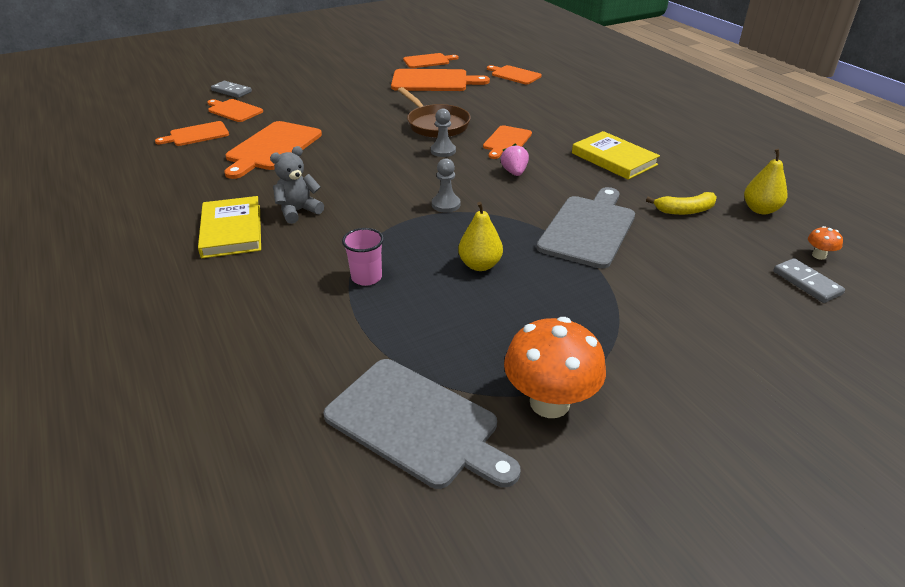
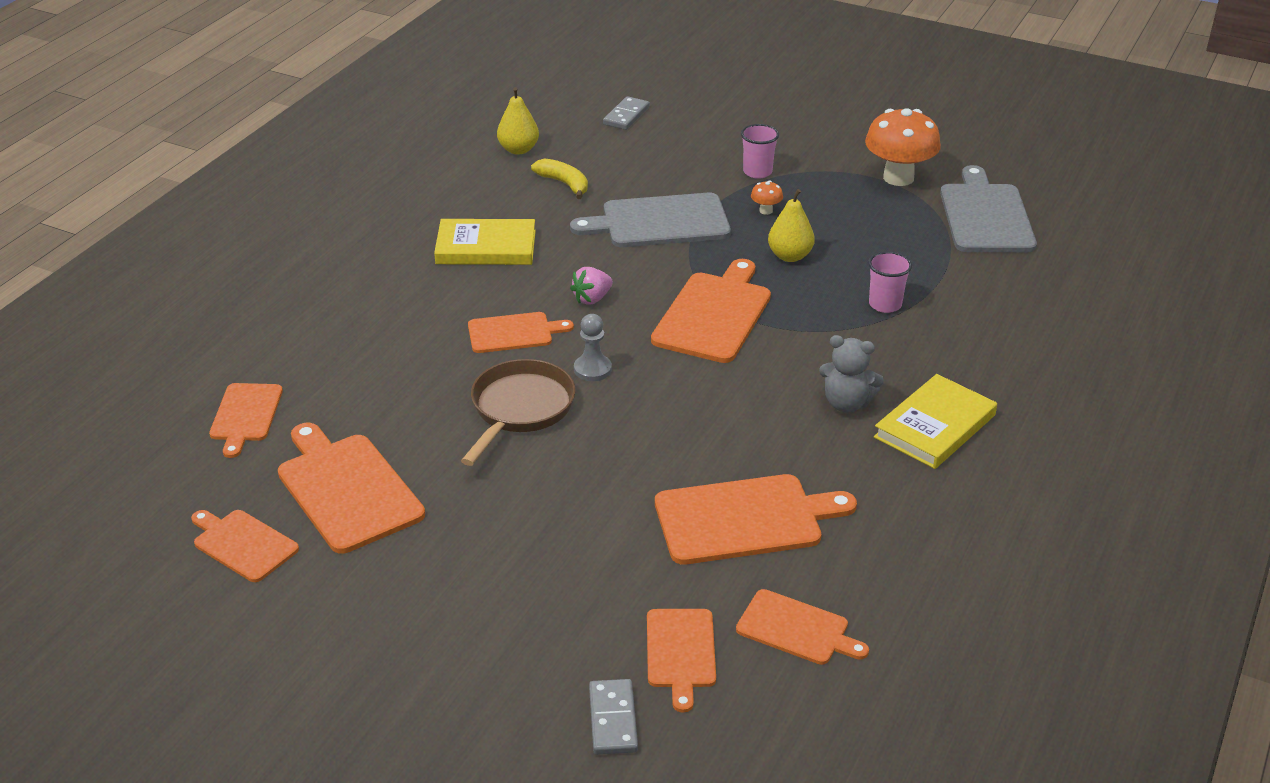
camera: 125 degrees left, 0 degrees up
(446, 205) = (714, 314): grey pawn -> orange cutting board
(614, 159) = (486, 247): yellow book -> yellow book turned 75 degrees clockwise
(635, 311) = (757, 172): none -> pink cup
(819, 255) = (575, 116): orange mushroom -> orange mushroom (766, 211)

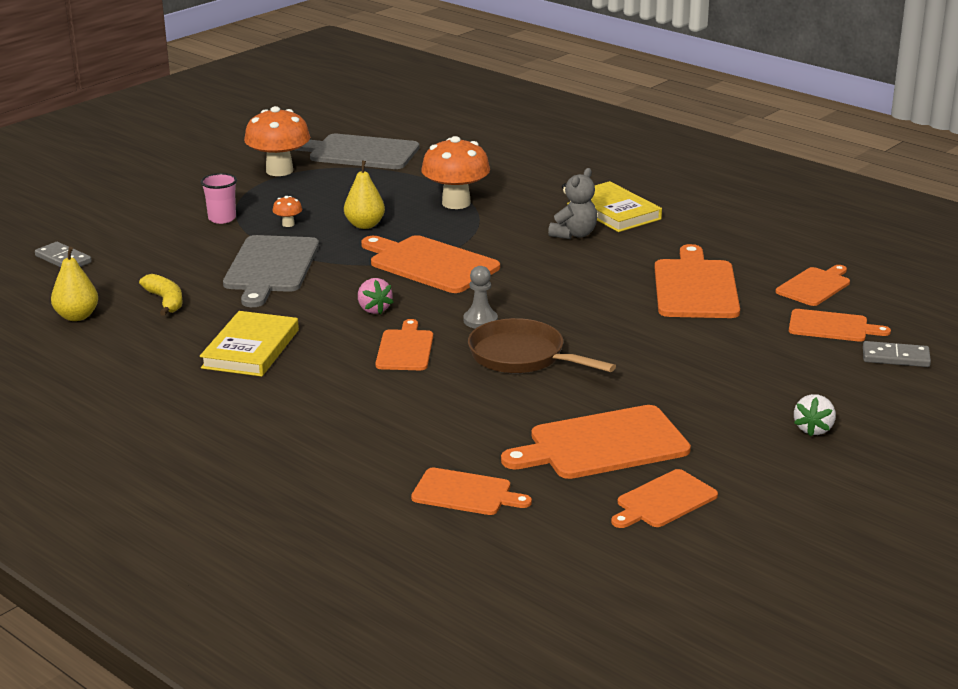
camera: 75 degrees left, 10 degrees down
(408, 649) = (813, 429): none -> white strawberry
(564, 184) = (165, 301): yellow banana -> yellow banana turned 90 degrees clockwise
(885, 304) = (456, 203): pink cup -> orange mushroom

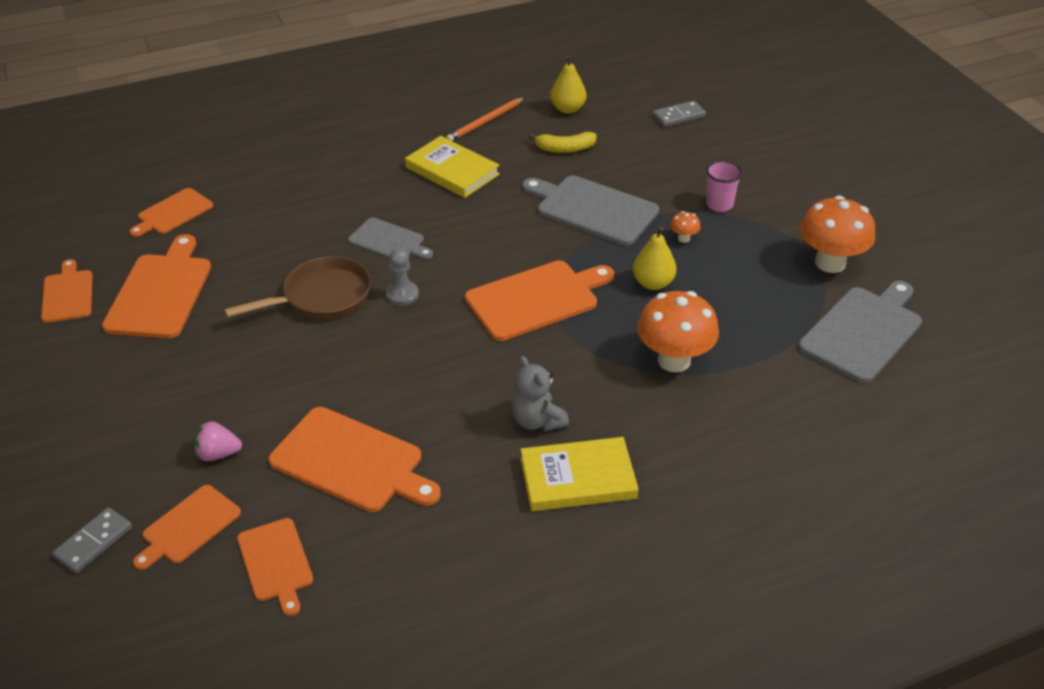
camera: 115 degrees right, 15 degrees up
(132, 355) = (485, 122): none -> orange pencil
(373, 309) = (470, 243): pink strawberry -> pink strawberry (218, 454)
(405, 349) = (389, 241): orange cutting board -> grey cutting board
(813, 429) = (57, 416): white strawberry -> none

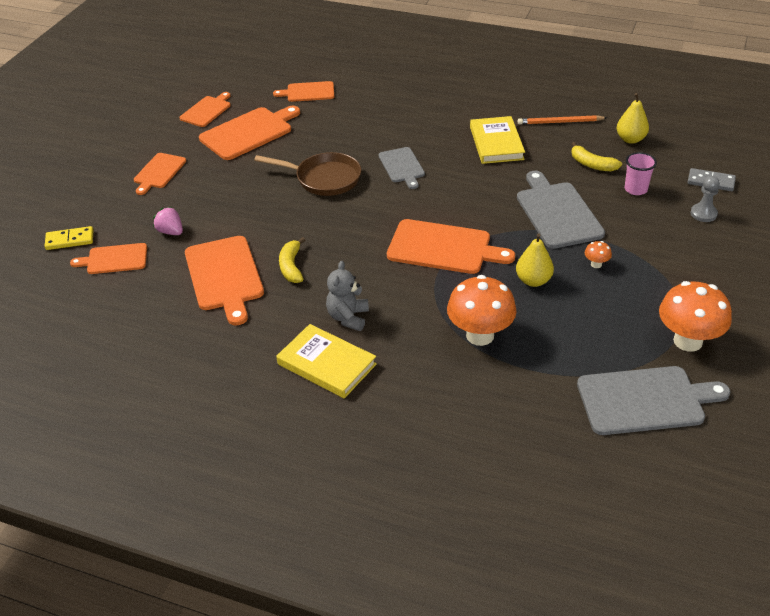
camera: 45 degrees right, 0 degrees up
(93, 542) = (70, 240): grey domino -> yellow domino
(276, 563) = (127, 303): orange cutting board -> orange cutting board (159, 172)
(402, 294) = (369, 201): grey pawn -> grey pawn (703, 214)
(411, 407) = (291, 266): none -> yellow banana
(719, 205) = (656, 256): pink cup -> pink cup (635, 189)

